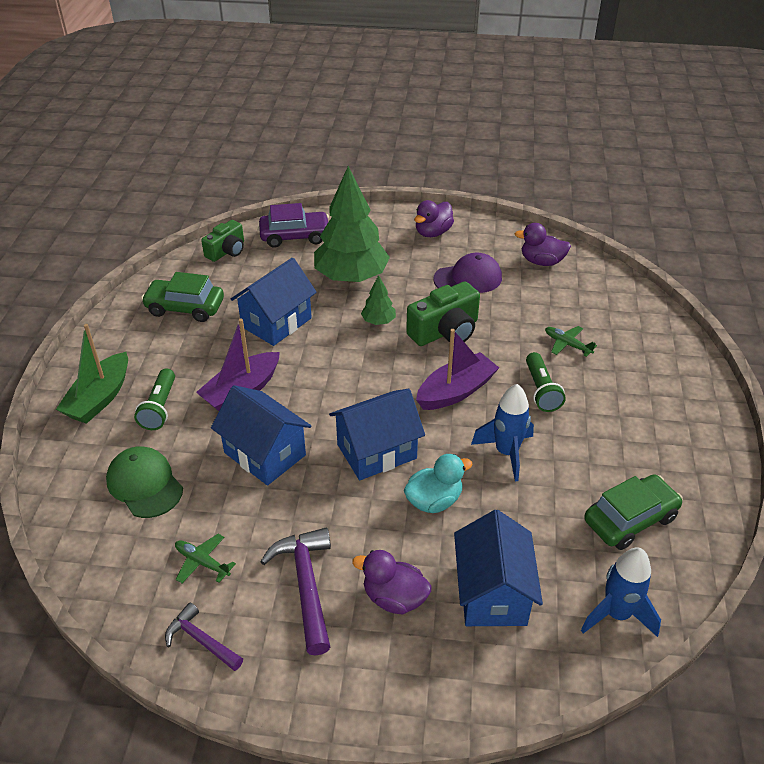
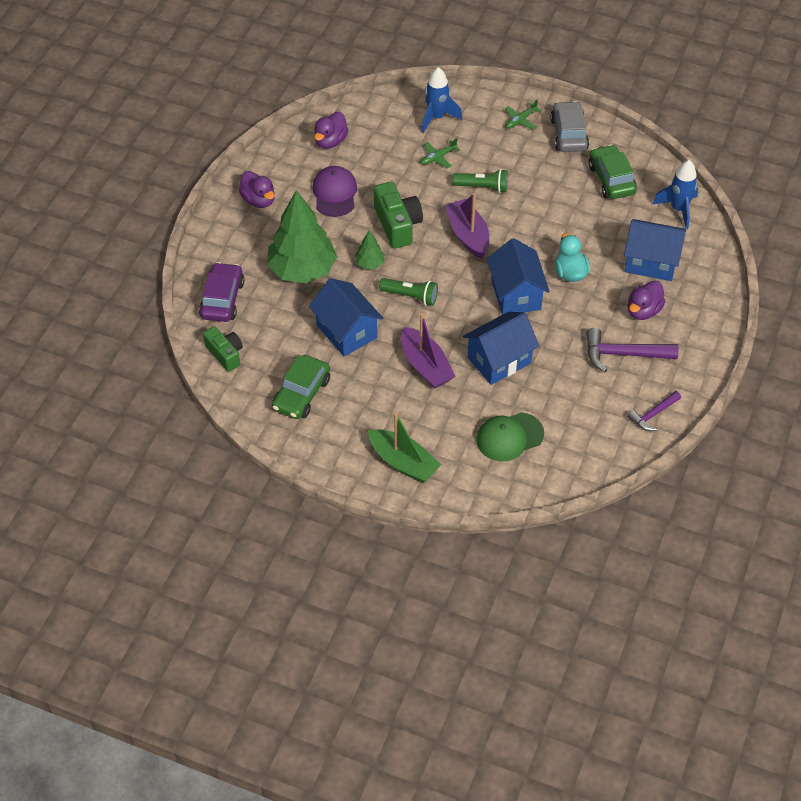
camera: 75 degrees left, 10 degrees up
(159, 408) = (428, 422): green flashlight -> green flashlight (411, 296)
(202, 562) = (591, 408): green plane -> green plane (520, 120)
(506, 453) = (537, 223): blue rocket -> blue rocket (437, 117)
(686, 458) = (569, 134): none -> grey car

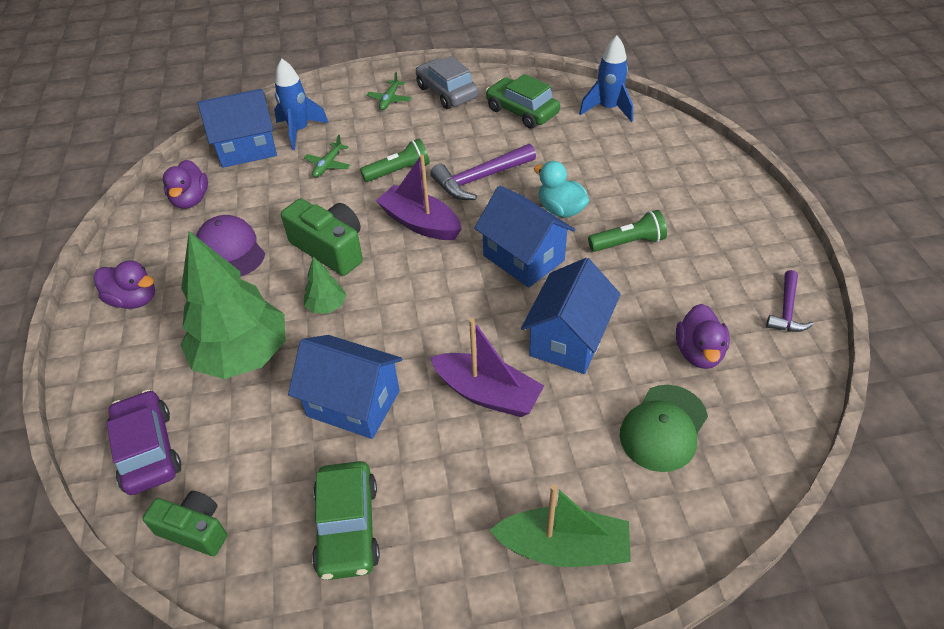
camera: 30 degrees left, 5 degrees down
(411, 296) = (405, 319): green flashlight -> green flashlight (628, 243)
(623, 354) = (692, 263): purple hammer -> purple hammer (480, 179)
(643, 311) = (667, 210): purple duck -> purple duck (698, 352)
(651, 262) = (629, 163): blue house -> blue house (247, 149)

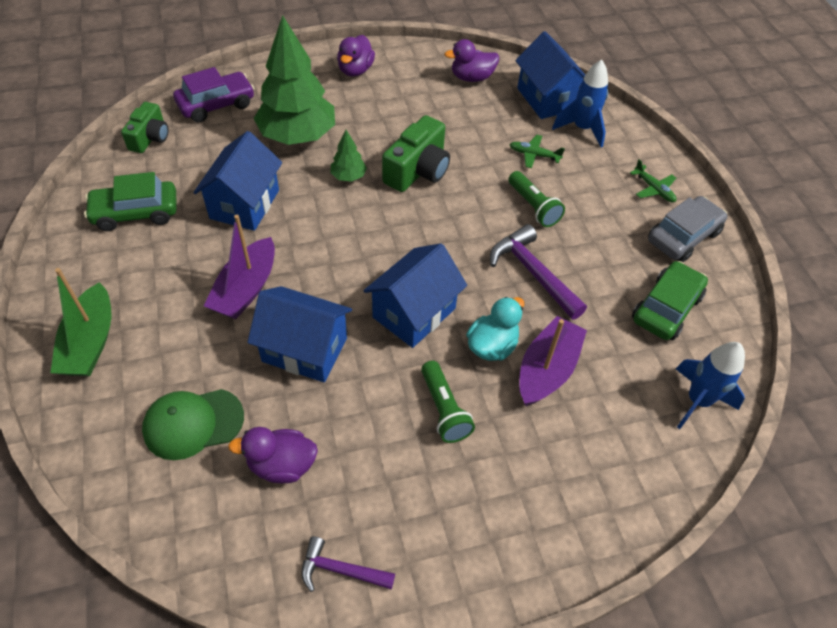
camera: 80 degrees right, 5 degrees up
(230, 249) = (412, 110): purple cap -> none
(389, 100) = (654, 189): green plane -> green plane turned 135 degrees counterclockwise
(420, 223) = (458, 229): purple boat -> purple boat (547, 369)
(663, 428) = (193, 423): green cap -> green cap turned 45 degrees counterclockwise

